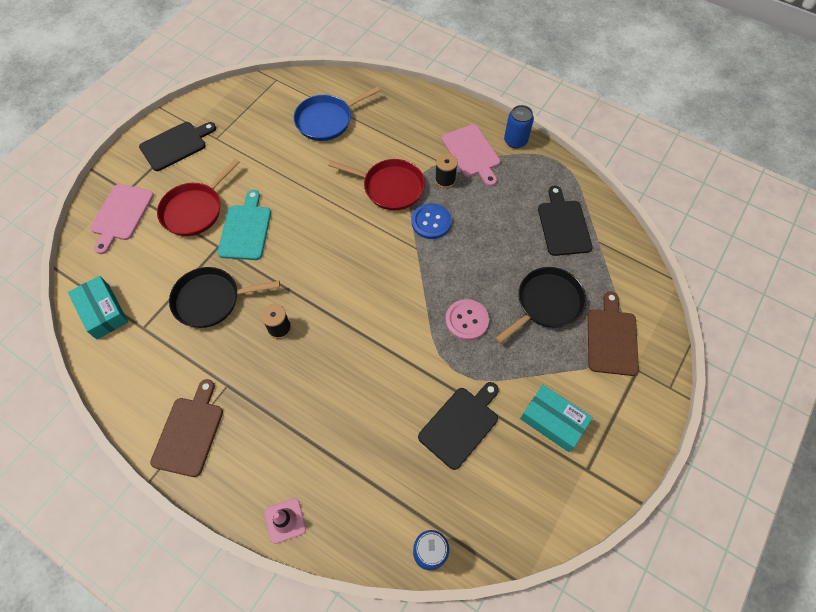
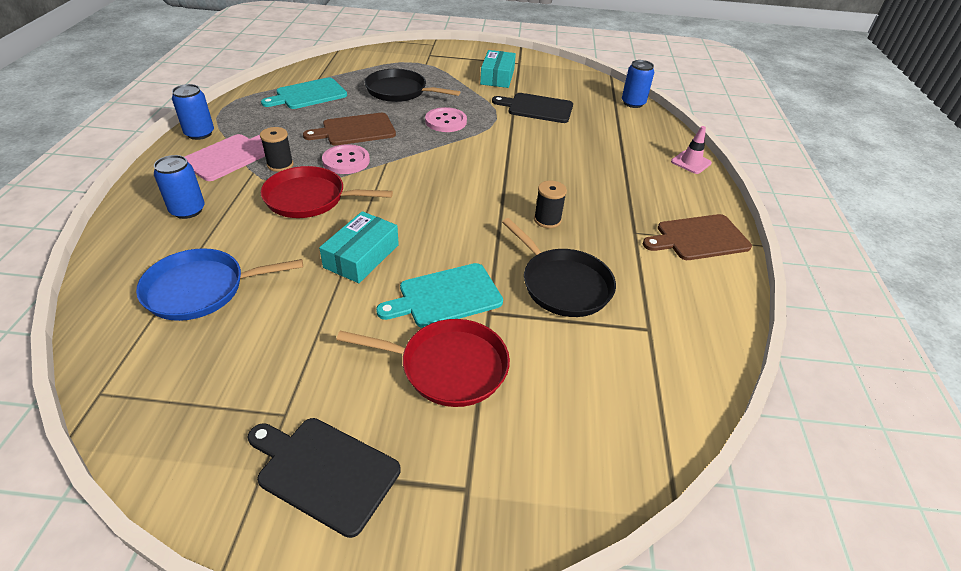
camera: 120 degrees left, 20 degrees down
(103, 311) = (671, 384): turquoise box -> turquoise box (361, 256)
(121, 215) = (518, 464): pink cutting board -> none
(326, 120) = (201, 289): blue pan -> blue pan turned 135 degrees clockwise
(390, 187) = (309, 198): red pan -> red pan turned 75 degrees counterclockwise
(410, 123) = (187, 210): none -> blue can
(431, 222) = (346, 161): blue button -> pink button
(563, 225) = (308, 95): black cutting board -> turquoise cutting board
(611, 338) = (411, 65): brown cutting board -> brown cutting board (355, 130)

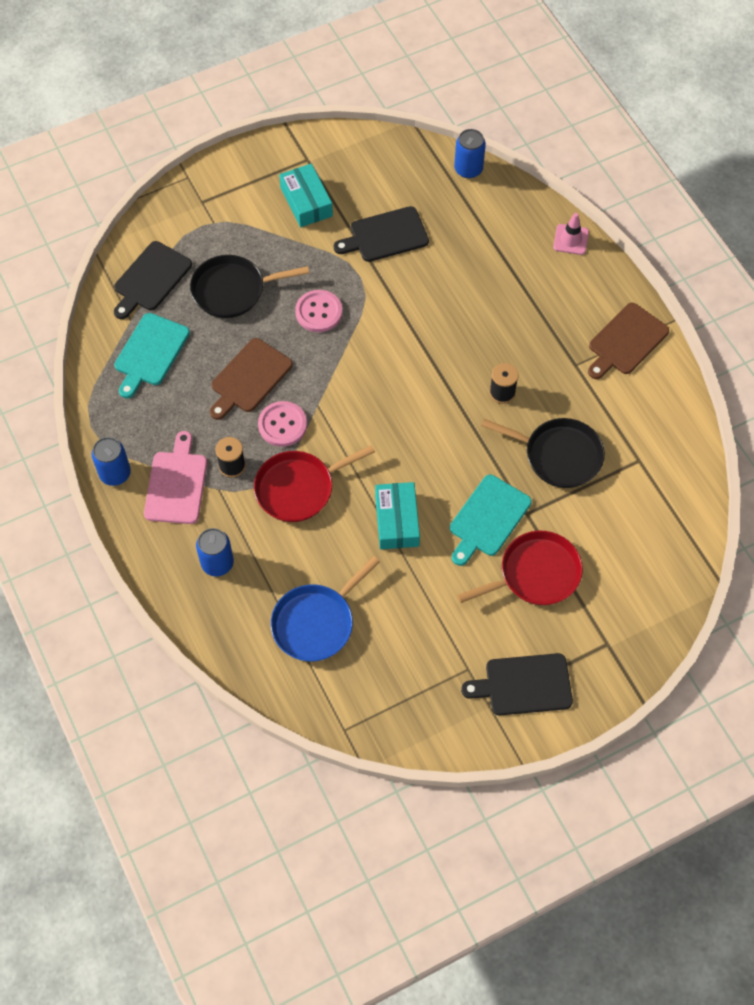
camera: 30 degrees left, 20 degrees up
(355, 69) = (151, 279): none -> black cutting board

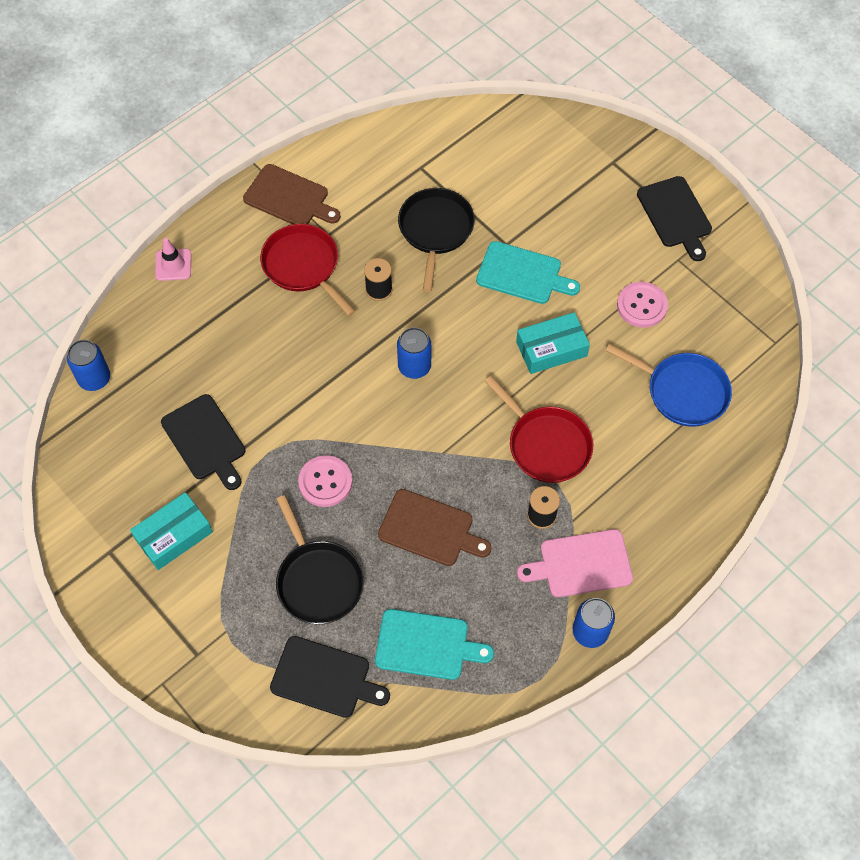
camera: 105 degrees left, 0 degrees up
(217, 563) = (655, 497): blue can -> blue can (414, 366)
(282, 425) = (477, 480): pink button -> pink button (642, 306)
(535, 574) = (565, 226): red pan -> red pan (303, 266)

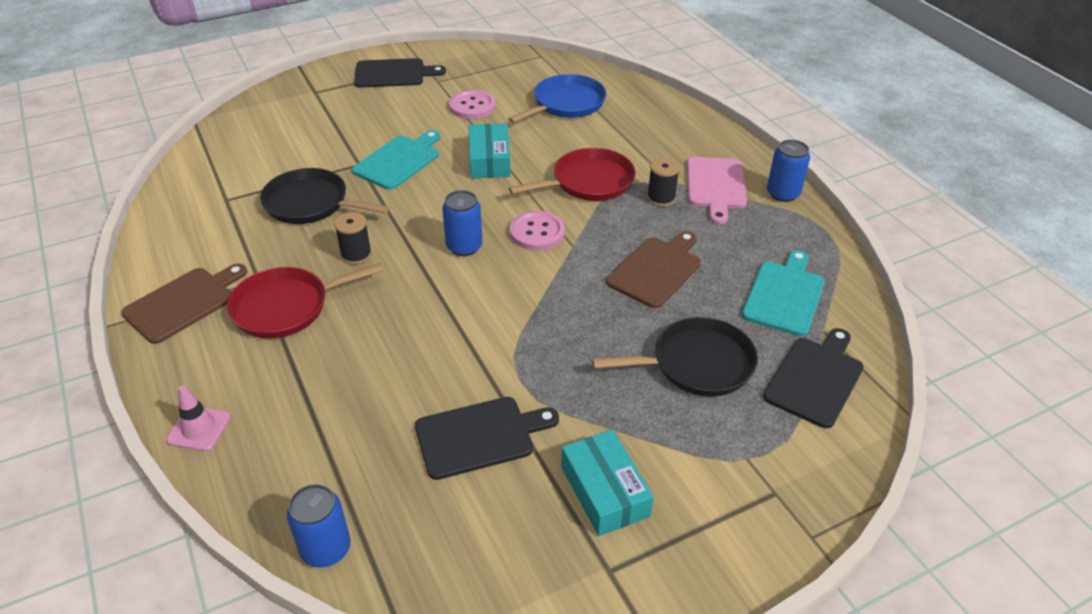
camera: 75 degrees left, 20 degrees down
(325, 482) = (576, 337): pink button -> pink button (537, 232)

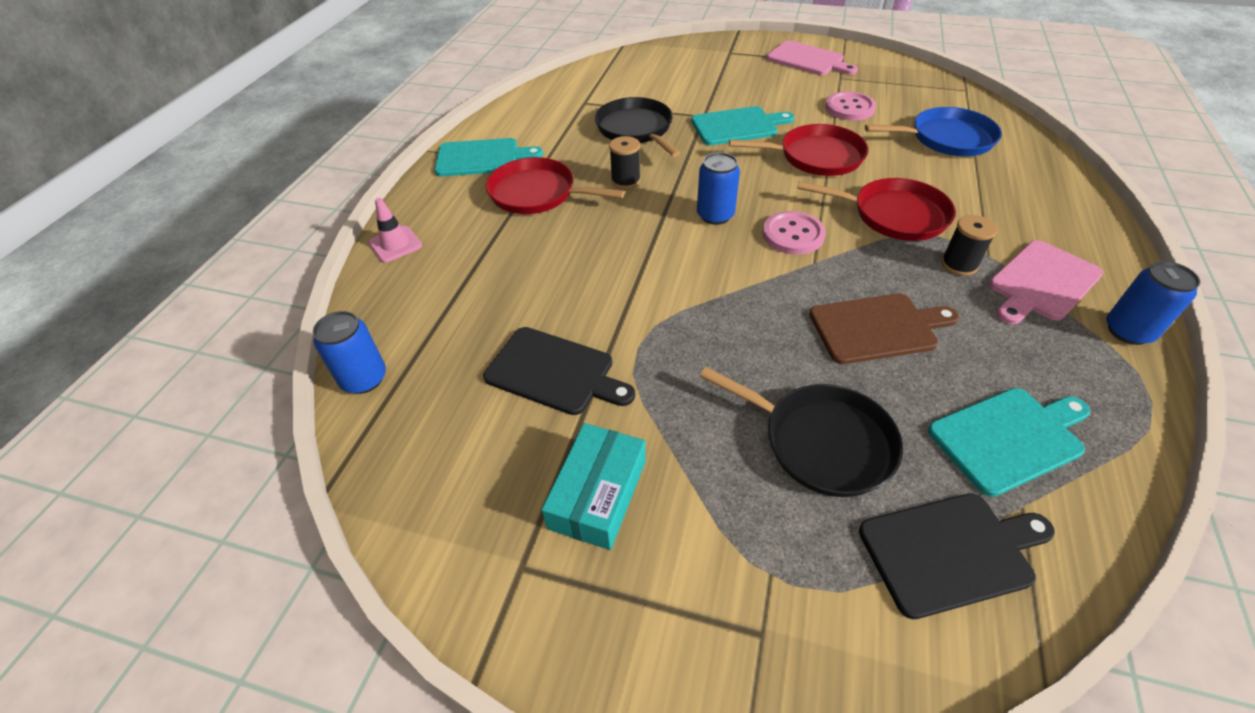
camera: 45 degrees right, 5 degrees up
(183, 303) = (482, 158): brown cutting board -> turquoise cutting board
(393, 74) = (808, 59): black cutting board -> pink cutting board
(489, 160) = (816, 157): turquoise box -> red pan

